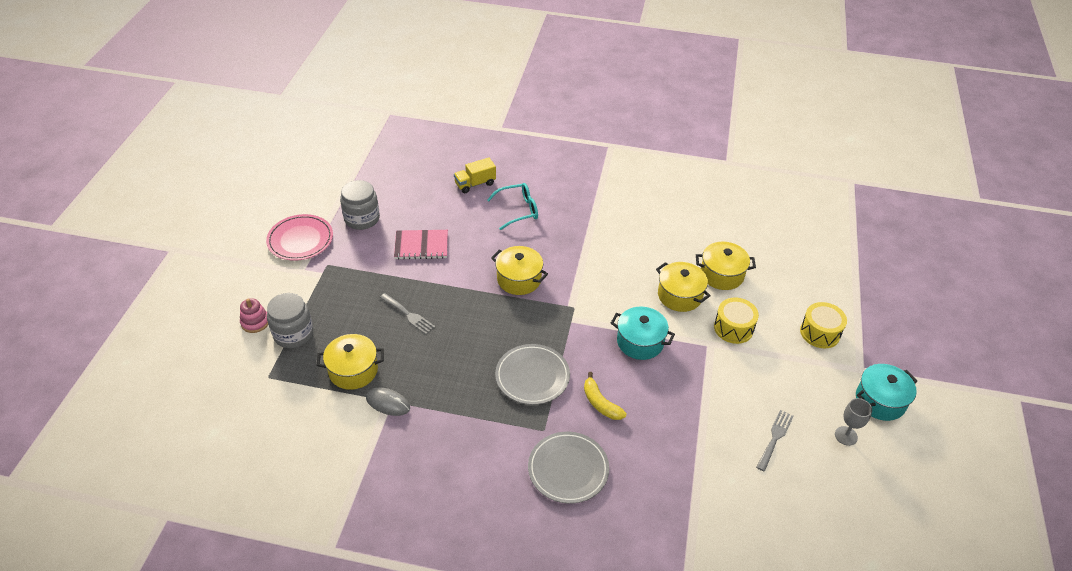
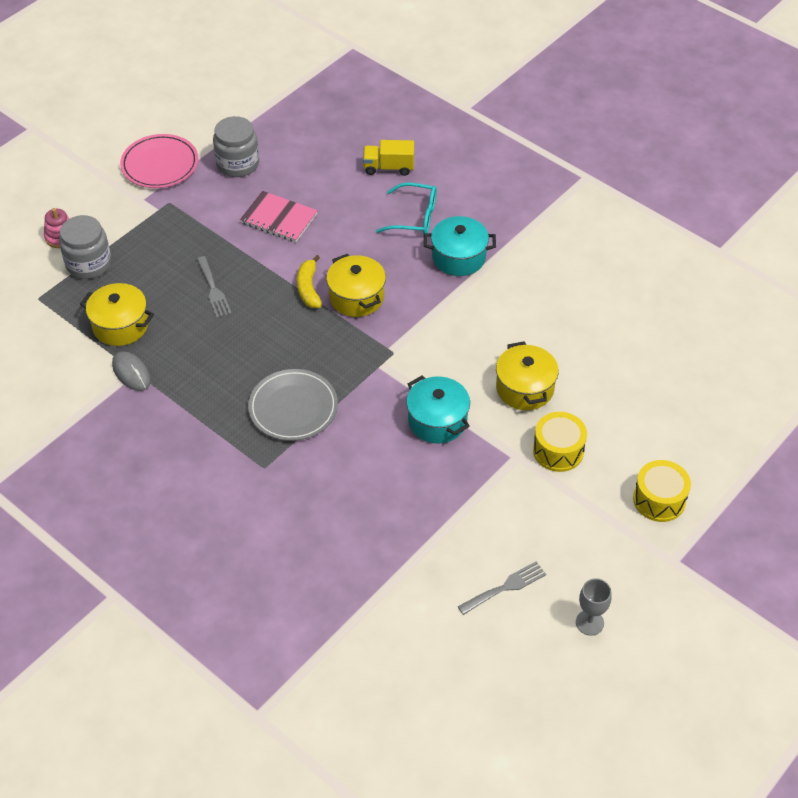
camera: 30 degrees right, 5 degrees up
(568, 469) = (259, 517): grey plate -> none
(600, 403) = (343, 466): yellow banana -> yellow banana (308, 288)
(722, 274) = (595, 384): yellow pot -> none
(880, 401) = (665, 605): turquoise pot -> turquoise pot (458, 257)

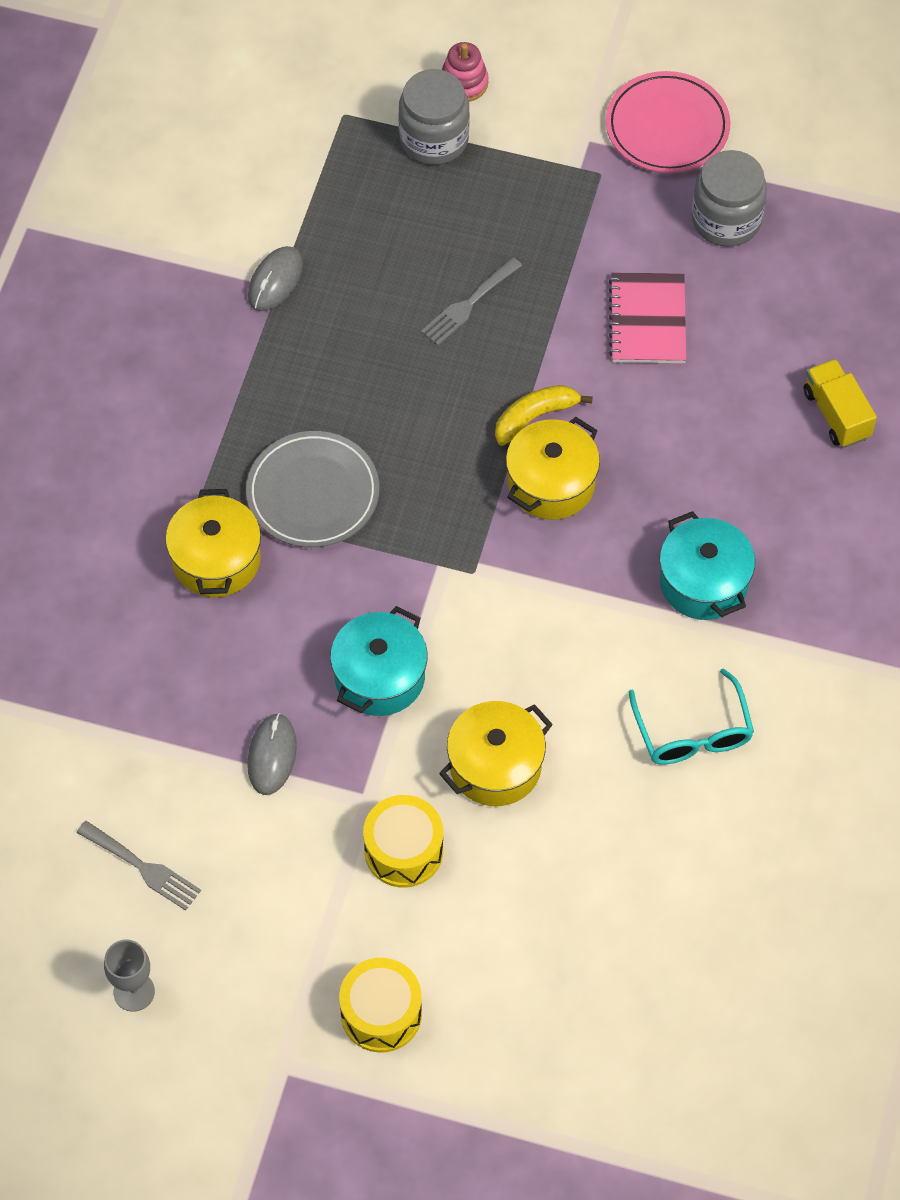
camera: 65 degrees right, 10 degrees up
(120, 325) = (347, 229): yellow pot -> yellow pot (216, 560)
(414, 217) = (752, 491): turquoise glasses -> turquoise glasses (692, 731)
(462, 492) = (272, 755): none -> grey mouse

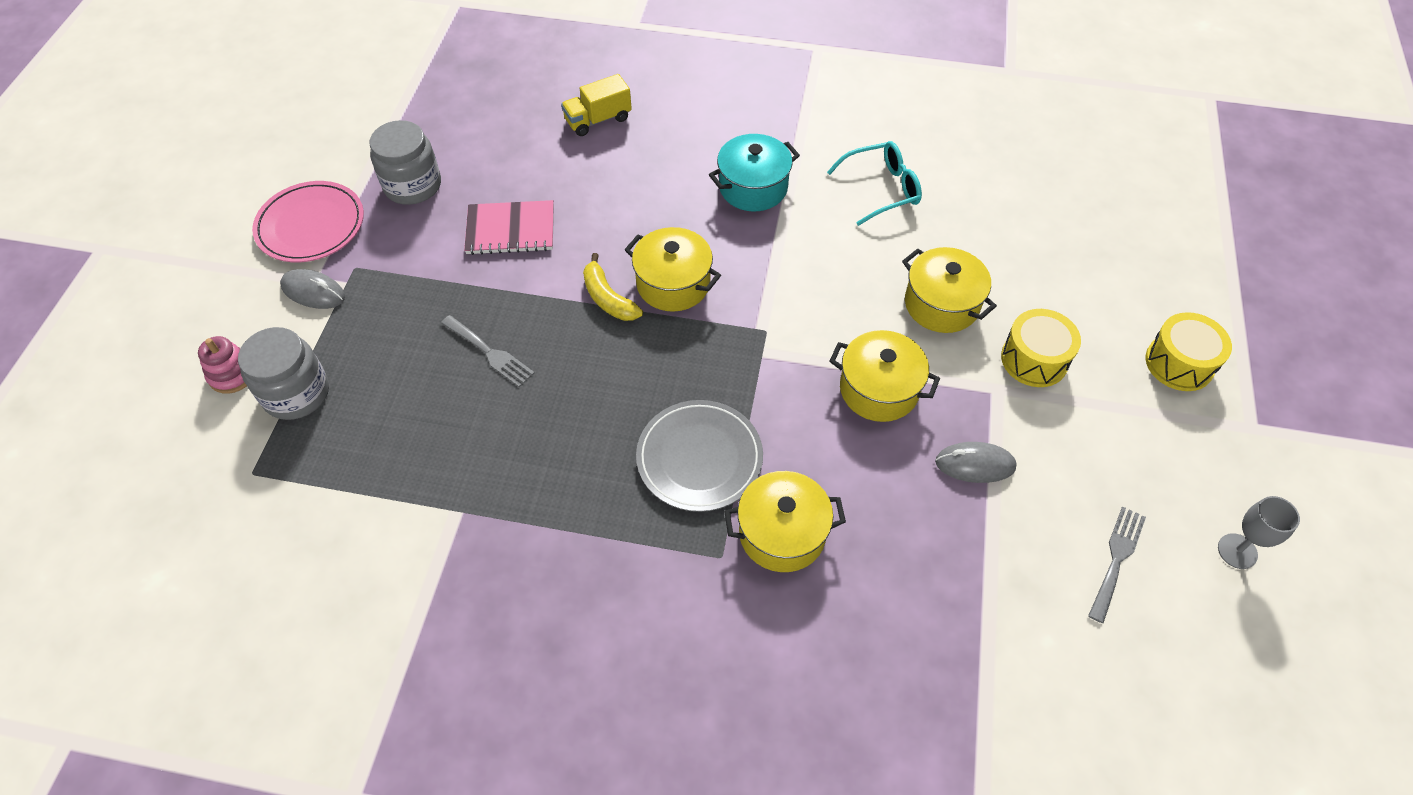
camera: 95 degrees left, 5 degrees down
(275, 281) = (455, 515): grey mouse -> grey mouse (313, 292)
(379, 677) = (879, 389): turquoise pot -> yellow pot

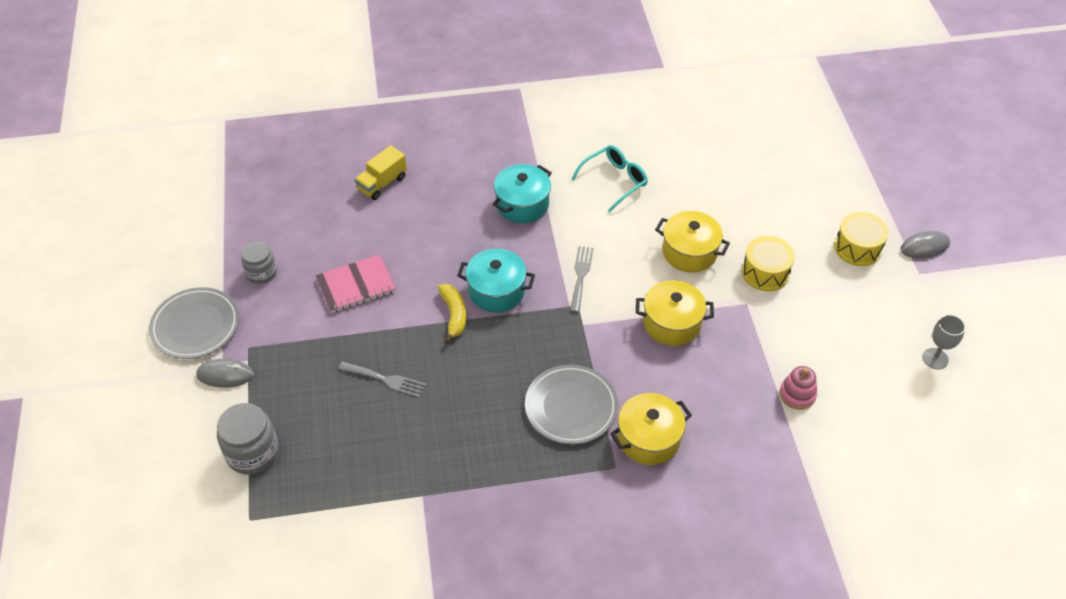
camera: 20 degrees left, 5 degrees down
(232, 374) = (194, 454): pink stacking toy -> pink stacking toy (797, 394)
(311, 225) = (195, 326): pink plate -> grey plate
(413, 185) = (261, 273): grey jar -> grey jar, size x0.66
(608, 298) = (454, 315): yellow banana -> yellow banana turned 135 degrees counterclockwise
(673, 284) = (496, 291): yellow pot -> turquoise pot
(975, 464) = (755, 354): grey mouse -> grey mouse (924, 247)
(1116, 559) = (865, 386): grey fork -> grey fork (581, 275)

